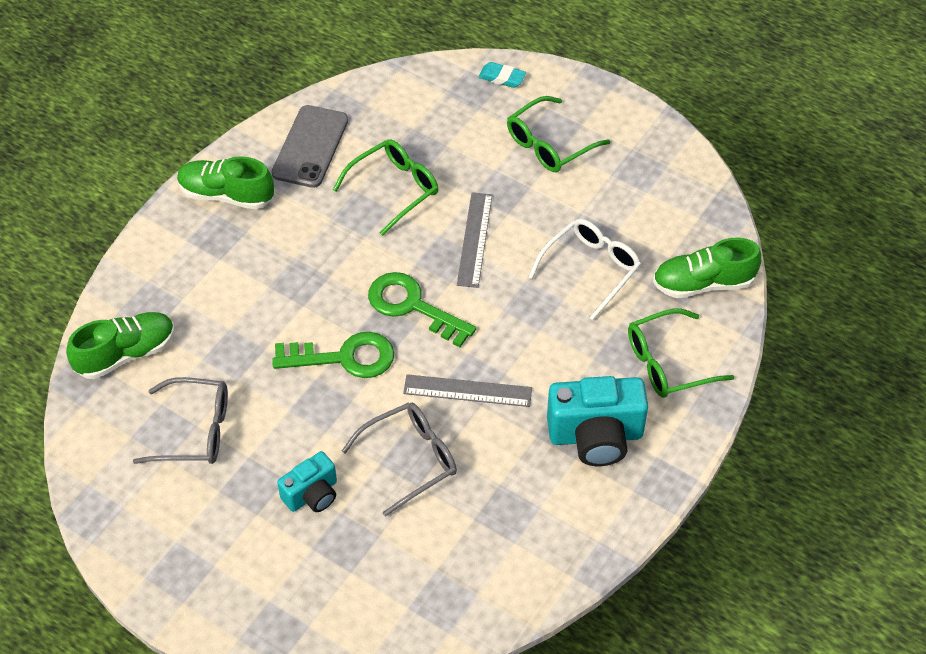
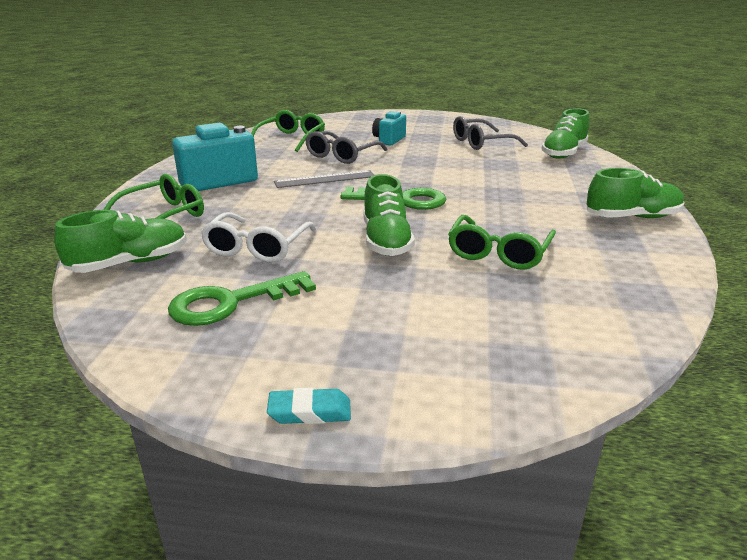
camera: 155 degrees right, 25 degrees down
(310, 147) = (619, 260): grey phone -> none
(344, 357) = (426, 175): green key -> green key (231, 302)
(474, 239) = (386, 241): grey ruler -> green shoe
(502, 78) = (496, 389): turquoise eraser -> turquoise eraser (310, 412)
(549, 144) = (365, 329): green glasses -> green glasses (291, 139)

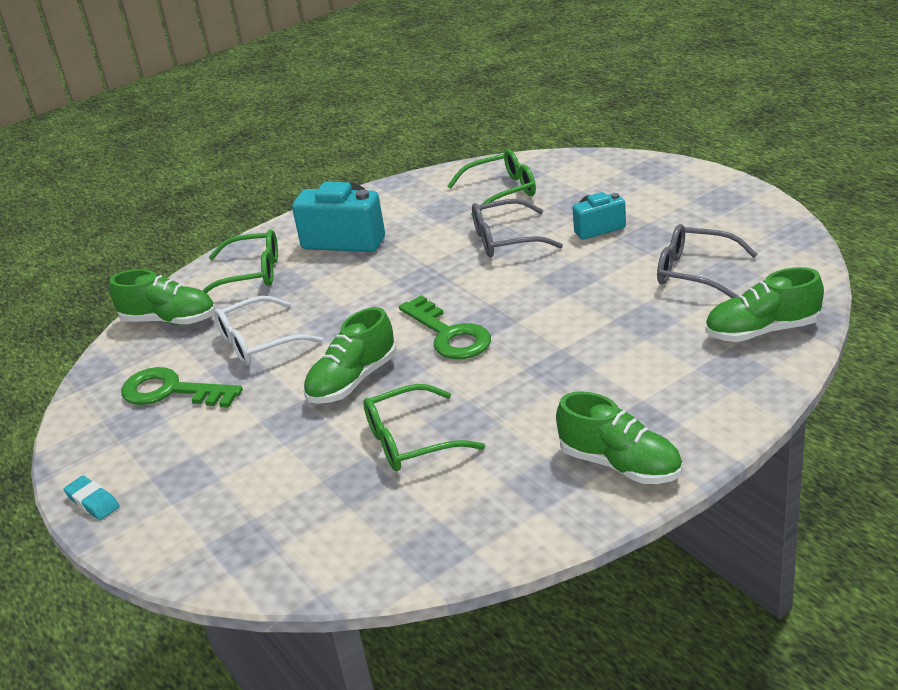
camera: 50 degrees right, 5 degrees up
(325, 179) = (433, 273): grey ruler -> none

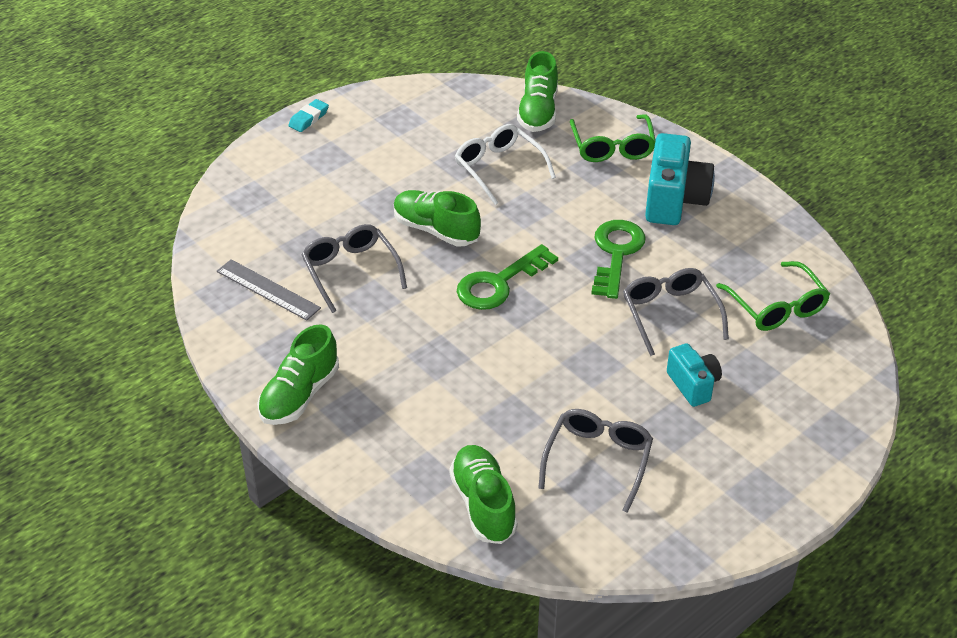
camera: 80 degrees right, 10 degrees up
(171, 391) = (435, 131): green key -> green key (616, 254)
(410, 441) = (350, 271): green glasses -> grey glasses
(433, 508) = (268, 289): none -> grey ruler

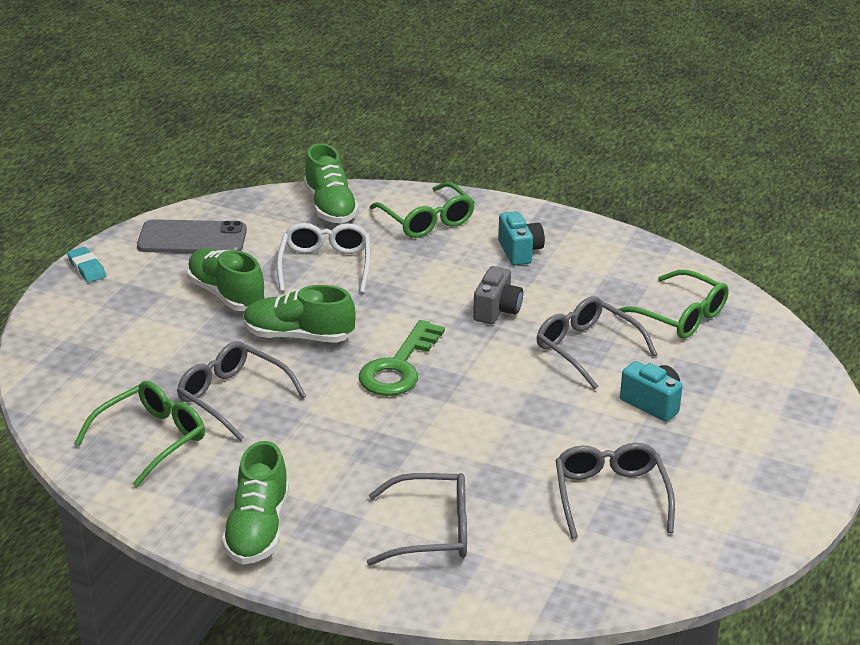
camera: 25 degrees left, 10 degrees down
(268, 289) = (152, 439): grey ruler -> green glasses
(309, 119) = (87, 268): turquoise eraser -> turquoise eraser turned 45 degrees counterclockwise
(406, 112) = (192, 238): none -> grey phone
(431, 442) = (432, 531): none -> grey glasses
(483, 505) = (526, 571): green shoe -> green shoe (226, 295)
(499, 168) = (325, 265): white glasses -> white glasses turned 60 degrees clockwise
(616, 254) = (497, 310): green key -> grey camera
(674, 200) = (519, 251): turquoise camera -> turquoise camera, size x0.59

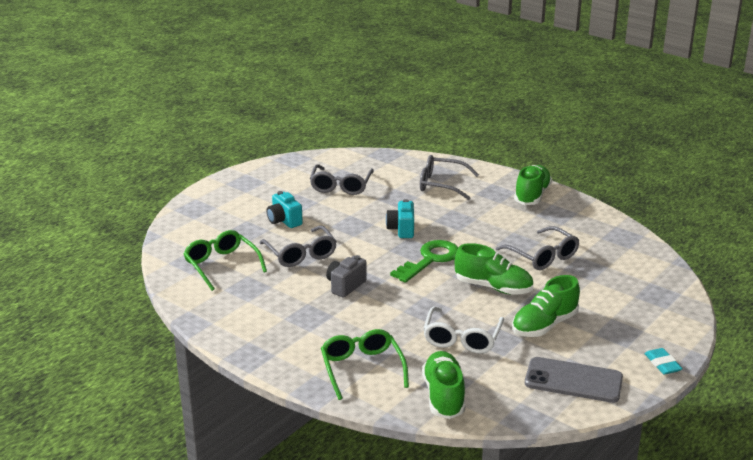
camera: 165 degrees left, 5 degrees down
(152, 439) = (593, 241): green glasses -> none
(226, 295) = (544, 325): green shoe -> green shoe turned 75 degrees clockwise
(519, 251) = (300, 328): turquoise camera -> turquoise camera (401, 229)

